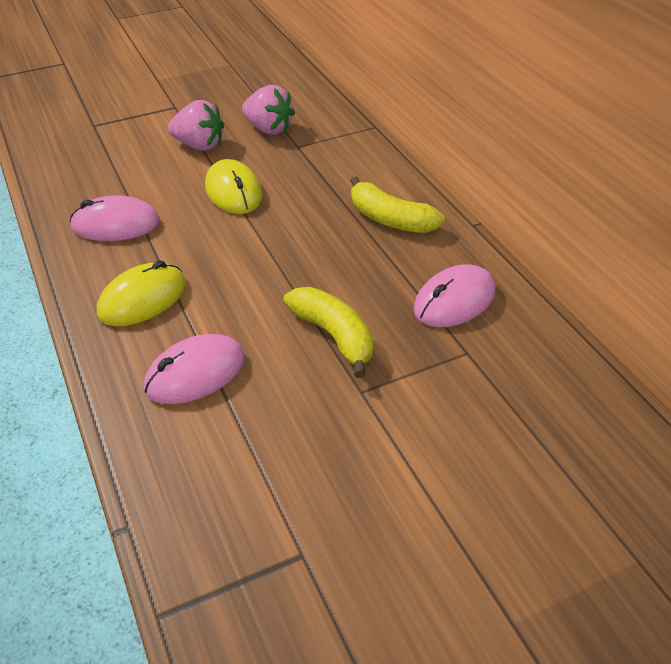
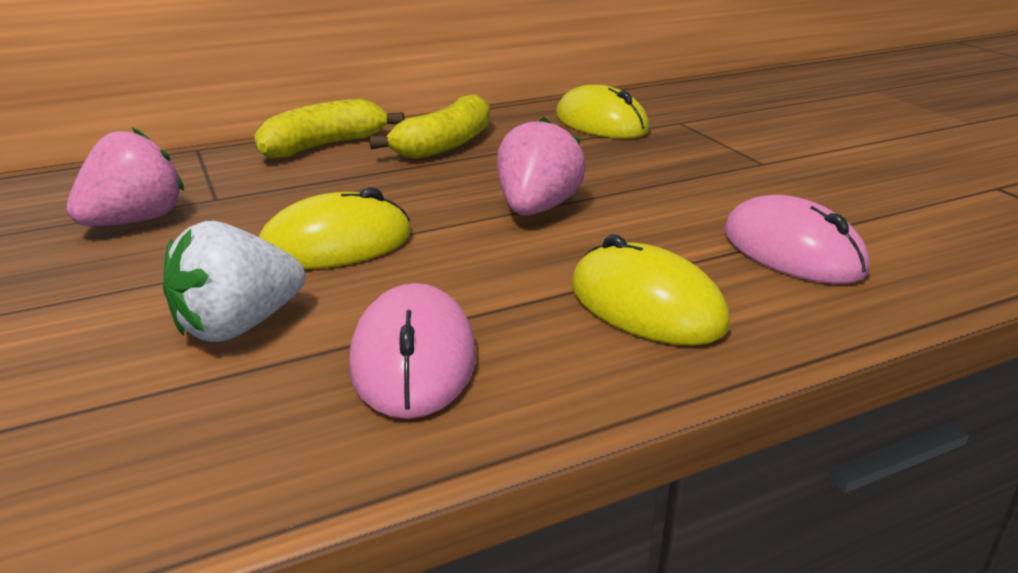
camera: 90 degrees left, 15 degrees down
(156, 176) = (238, 326): none -> white strawberry
(199, 146) = (144, 285): pink strawberry -> pink strawberry (536, 209)
(334, 336) = (680, 174): yellow banana -> yellow banana (324, 146)
(454, 300) = (601, 123): pink mouse -> yellow mouse

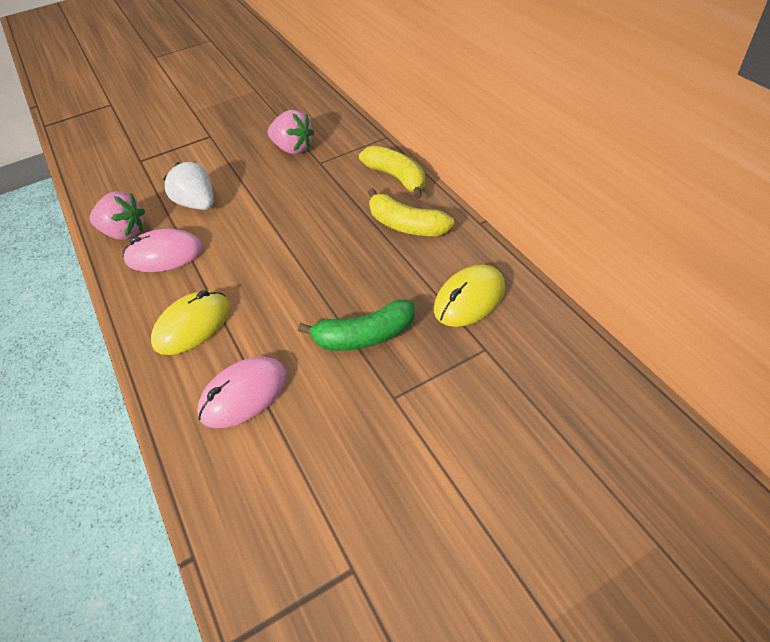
camera: 90 degrees right, 20 degrees up
(336, 244) = (266, 212): yellow mouse -> none
(536, 209) = (306, 277): pink strawberry -> pink strawberry (125, 233)
(665, 174) = (364, 336): none -> green banana

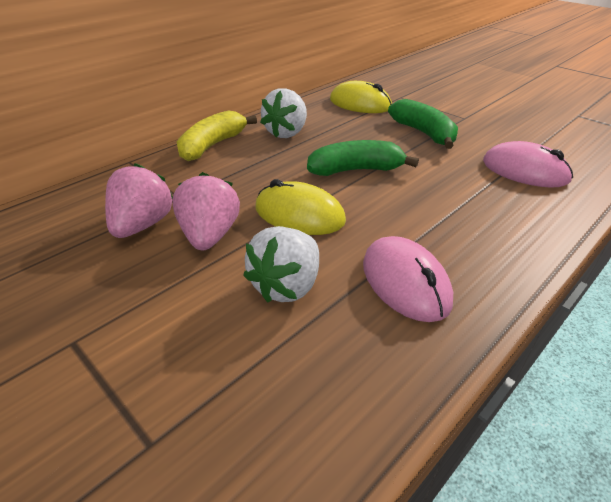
camera: 110 degrees left, 10 degrees down
(125, 233) = (384, 354): pink strawberry -> pink strawberry (210, 235)
(192, 325) = (488, 219): yellow mouse -> yellow mouse (299, 214)
(311, 261) = (356, 170): none -> green banana
(406, 225) = (286, 133): yellow banana -> white strawberry

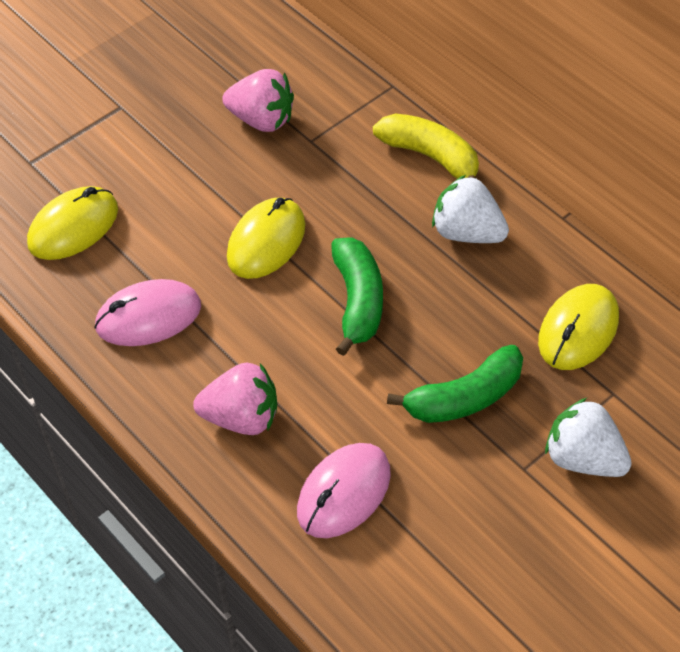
camera: 95 degrees right, 15 degrees up
(210, 235) = (238, 171): pink strawberry -> pink strawberry (242, 417)
(283, 366) = (73, 227): none -> yellow mouse
(287, 286) = (158, 230): white strawberry -> white strawberry (583, 458)

